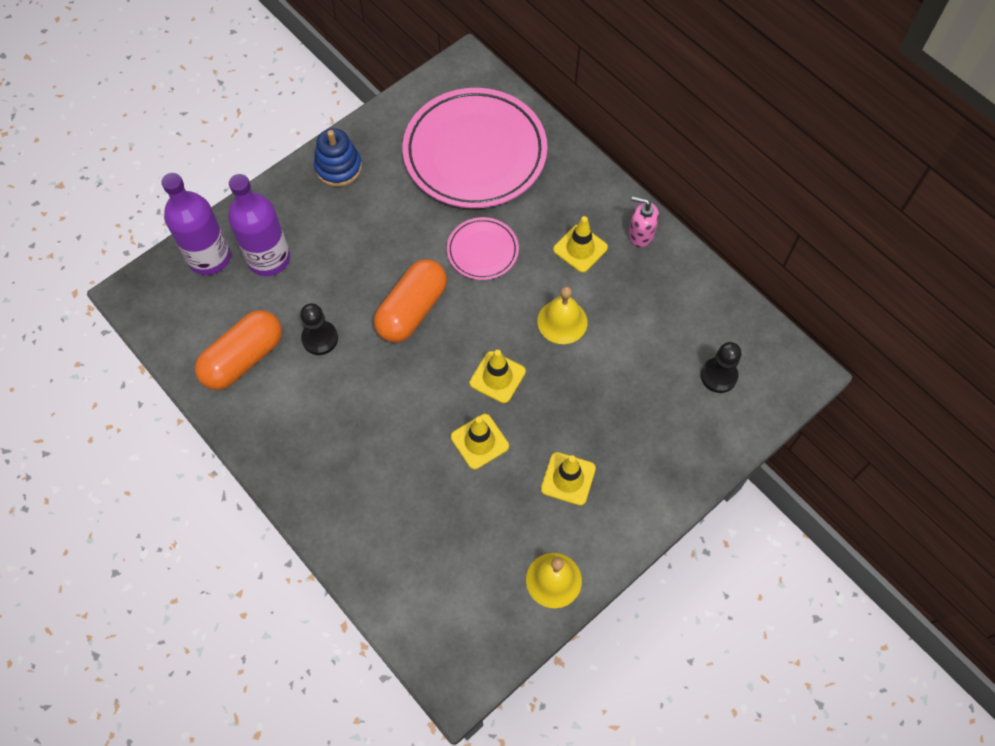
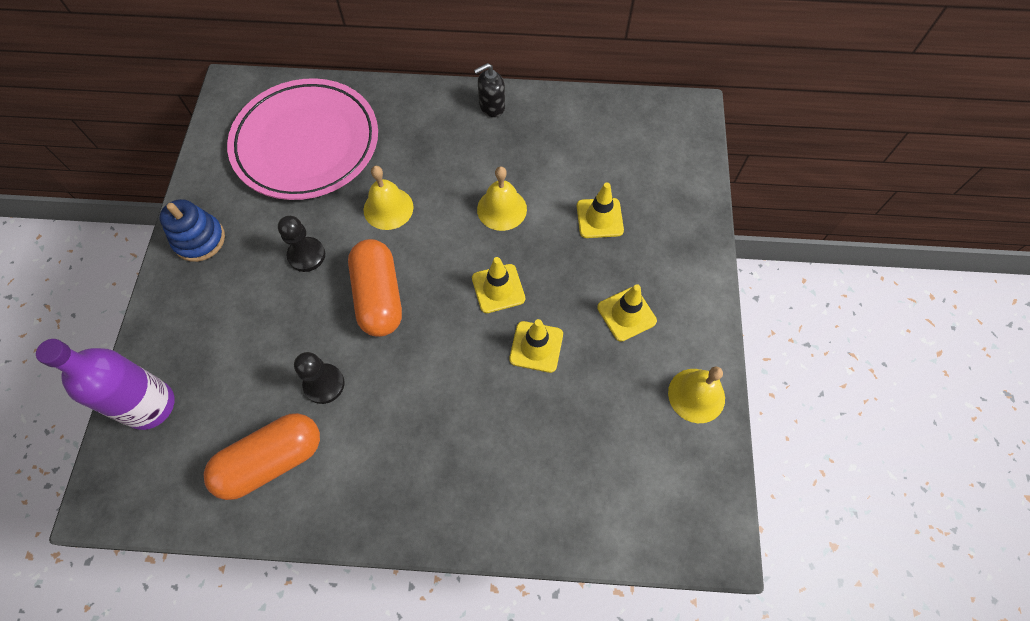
camera: 45 degrees left, 0 degrees up
(243, 358) = (271, 460): orange capsule -> orange capsule turned 60 degrees clockwise
(268, 258) = (209, 360): purple bottle -> none
(482, 251) = (388, 208): pink plate -> yellow bell
(580, 248) = (459, 149): yellow traffic cone -> yellow traffic cone (599, 218)
(640, 234) = (491, 106): pink soap dispenser -> black soap dispenser
(718, 376) = (644, 156): black pawn -> black pawn (306, 255)

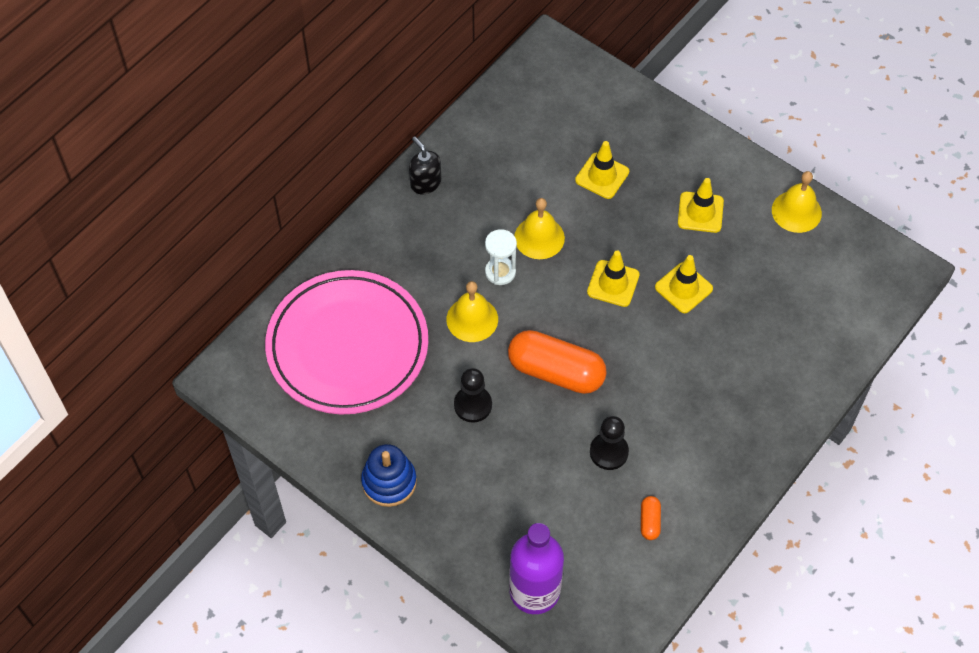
camera: 55 degrees left, 5 degrees down
(271, 460) = (649, 521): orange capsule -> orange capsule, size x0.43
(447, 201) = (500, 272): none -> white hourglass
(491, 106) = (425, 183): black soap dispenser -> black soap dispenser turned 135 degrees clockwise

